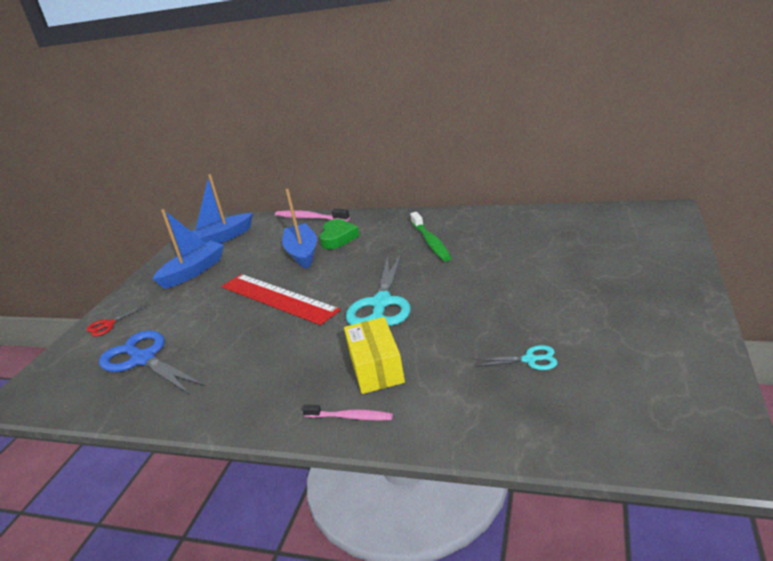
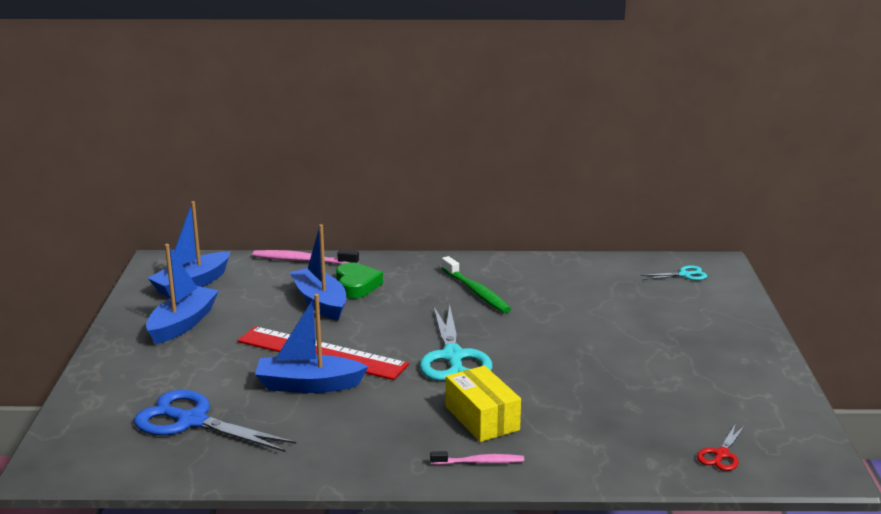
camera: 20 degrees left, 5 degrees down
(109, 324) = (109, 386): red scissors -> red scissors (721, 454)
(250, 328) = (308, 385): none -> blue boat
(529, 360) = (635, 405): turquoise scissors -> turquoise scissors (684, 275)

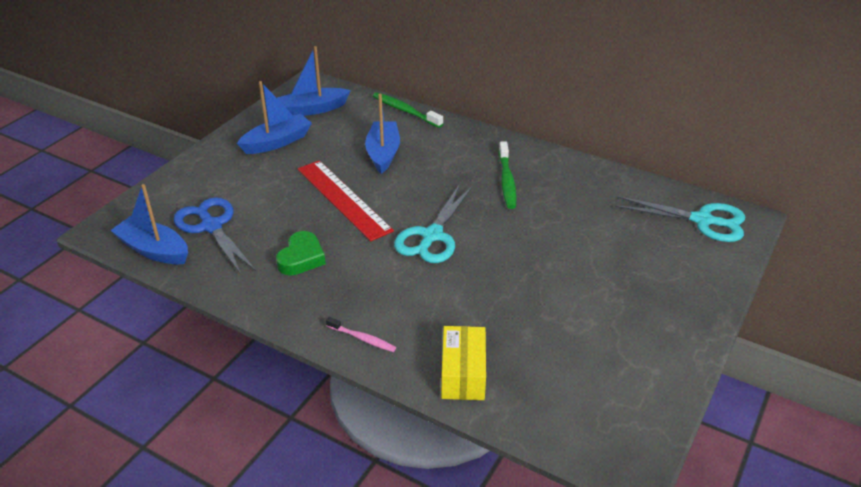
camera: 30 degrees right, 15 degrees up
(302, 260) = (405, 111): pink toothbrush -> green toothbrush
(308, 385) = (309, 224): blue boat -> blue boat (154, 250)
(356, 285) = (423, 146): green heart -> green heart (301, 258)
(482, 418) = (400, 300): yellow box -> yellow box (463, 374)
(684, 275) = (702, 220): turquoise scissors -> turquoise scissors, size x2.04
(721, 454) = (555, 412): red scissors -> none

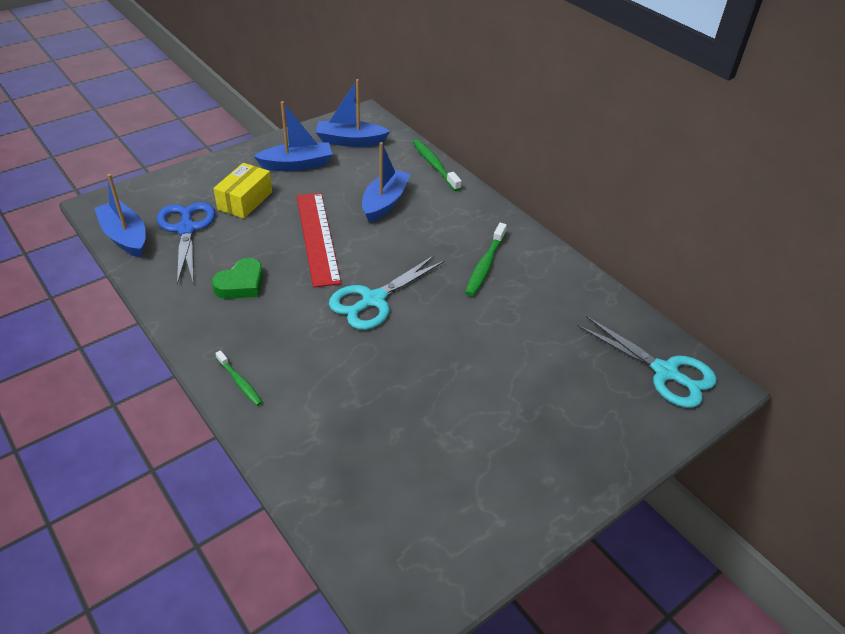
camera: 20 degrees right, 5 degrees up
(362, 338) = (240, 382): pink toothbrush -> green toothbrush
(463, 374) = (306, 452): yellow box -> yellow box (245, 200)

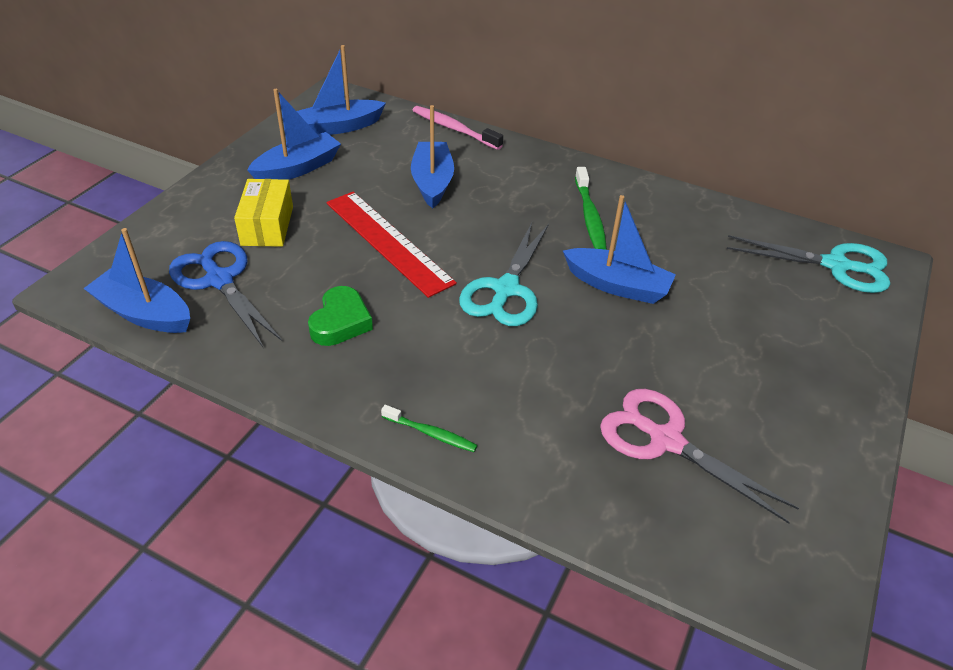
camera: 25 degrees left, 0 degrees up
(400, 452) = (666, 441): none -> pink scissors
(434, 165) = (454, 129): green toothbrush -> pink toothbrush
(461, 325) = (617, 285): none -> blue boat

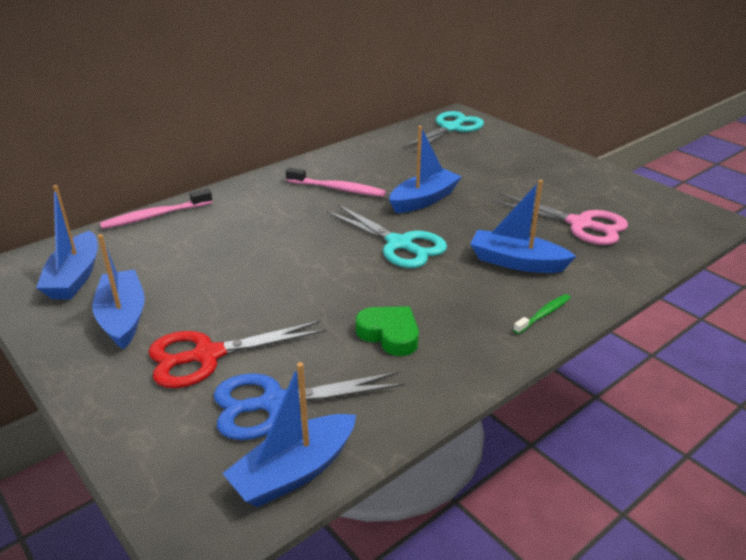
camera: 65 degrees left, 10 degrees down
(267, 226) = (208, 355): yellow box -> red scissors
(387, 242) = (295, 287): red ruler -> none
(432, 182) = (227, 245): blue boat -> blue boat (516, 262)
(590, 216) = (337, 189): green toothbrush -> pink toothbrush
(666, 441) = (580, 224): pink scissors -> pink scissors turned 120 degrees counterclockwise

